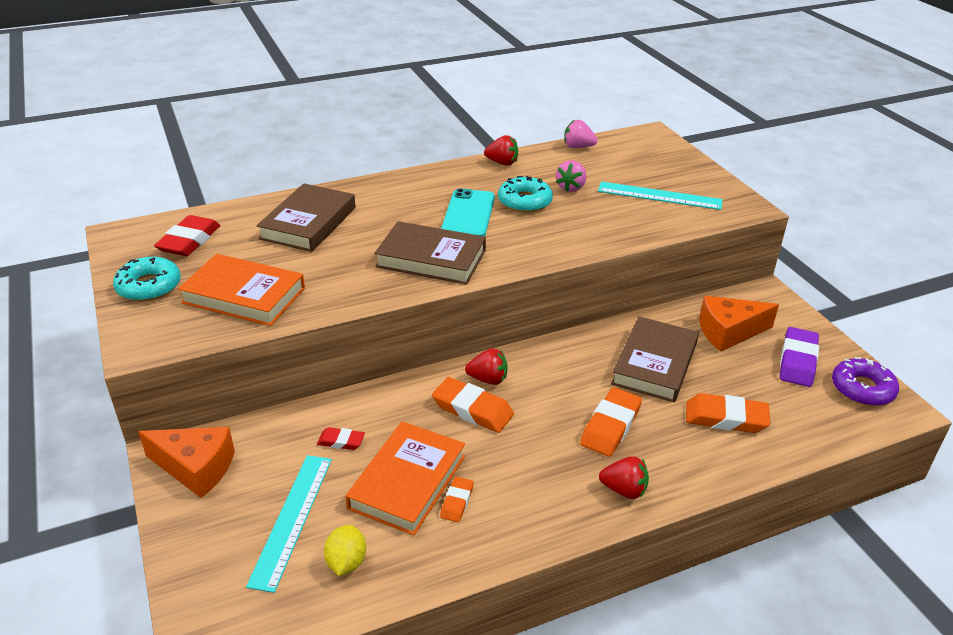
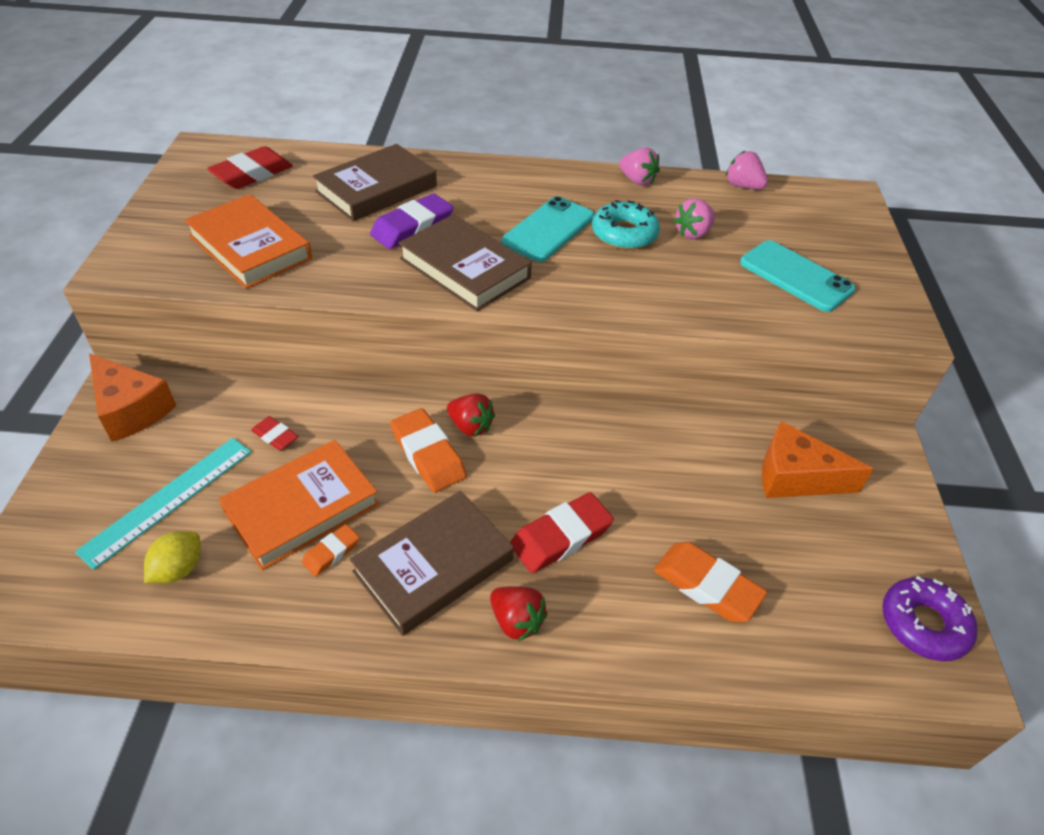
camera: 25 degrees right, 10 degrees up
(149, 286) = (178, 209): turquoise donut -> none
(502, 163) = (637, 180): red strawberry -> pink strawberry
(610, 426) = (561, 537): orange eraser -> red eraser
(654, 364) = (671, 481): brown book -> brown book (433, 566)
(659, 196) = (795, 276): turquoise ruler -> turquoise phone
(797, 361) = (859, 550): purple eraser -> purple eraser (412, 227)

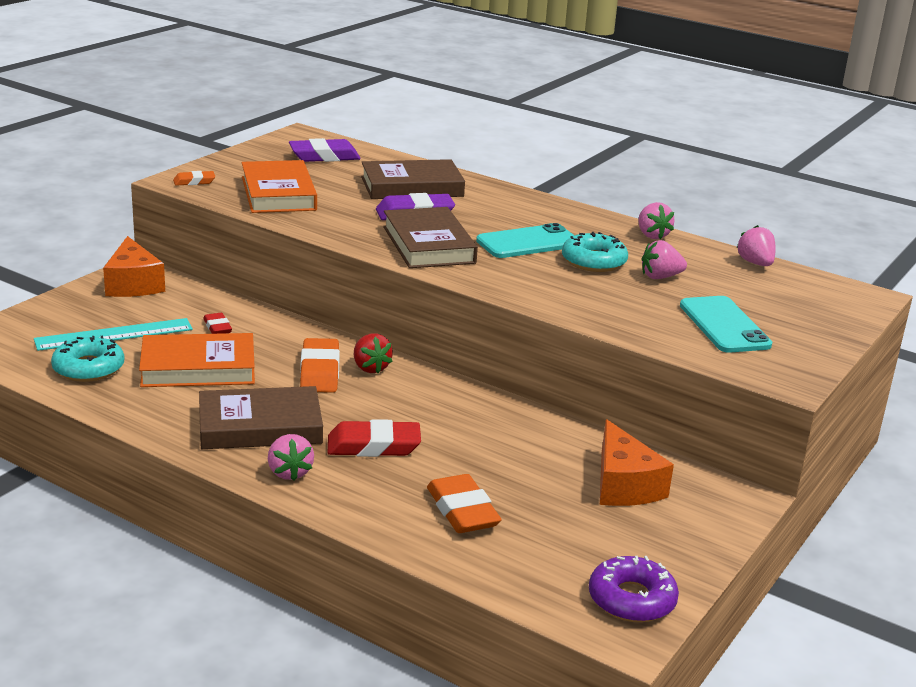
camera: 30 degrees right, 20 degrees down
(179, 569) = (88, 368): yellow lemon -> turquoise donut
(252, 174) = (324, 156): red eraser -> purple eraser
(331, 552) = (195, 395): orange eraser -> orange eraser (194, 182)
(516, 621) = (289, 472): red strawberry -> pink strawberry
(795, 477) = (623, 485): orange cheese -> orange cheese turned 150 degrees counterclockwise

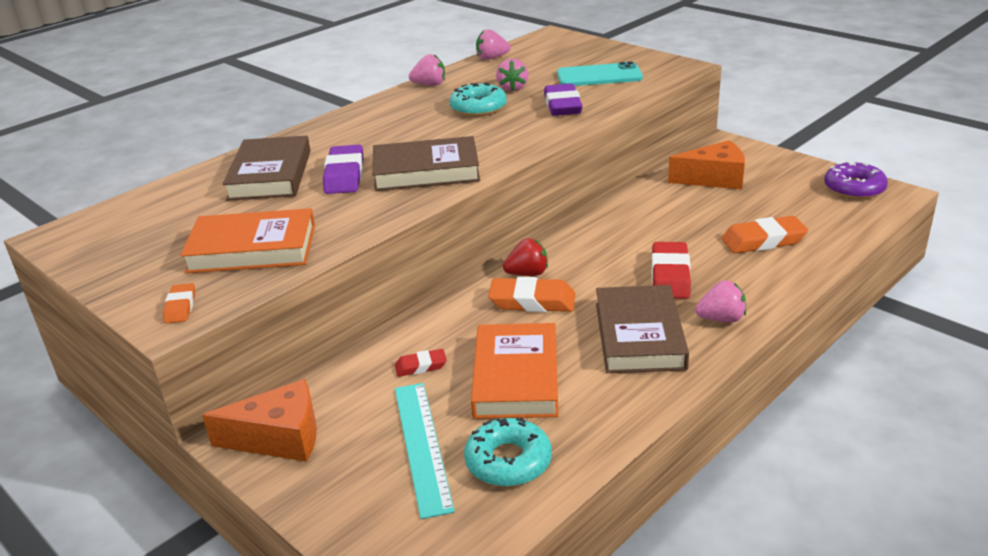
camera: 75 degrees left, 5 degrees up
(324, 156) = (146, 221): purple eraser -> purple eraser (562, 105)
(528, 242) = (432, 129): turquoise phone -> none

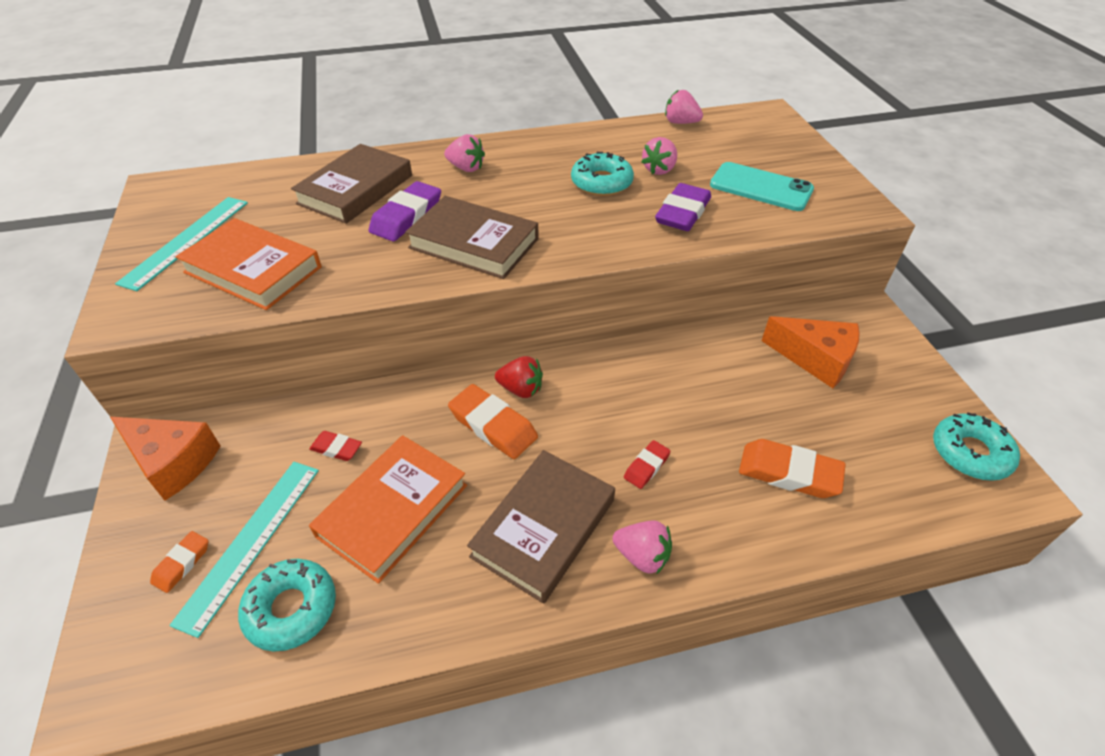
camera: 30 degrees right, 15 degrees up
(153, 256) = (186, 241): none -> turquoise ruler
(180, 307) = (140, 309): orange eraser -> orange eraser (182, 563)
(430, 85) = (590, 135): pink strawberry -> pink strawberry (466, 168)
(670, 276) = (646, 467): red eraser -> red eraser, size x0.55
(854, 188) = (970, 453): purple donut -> turquoise donut

